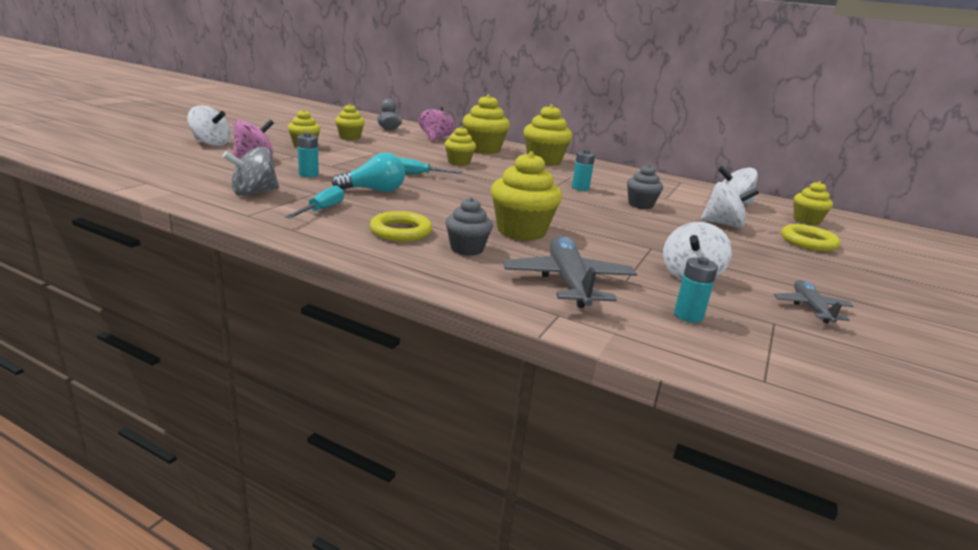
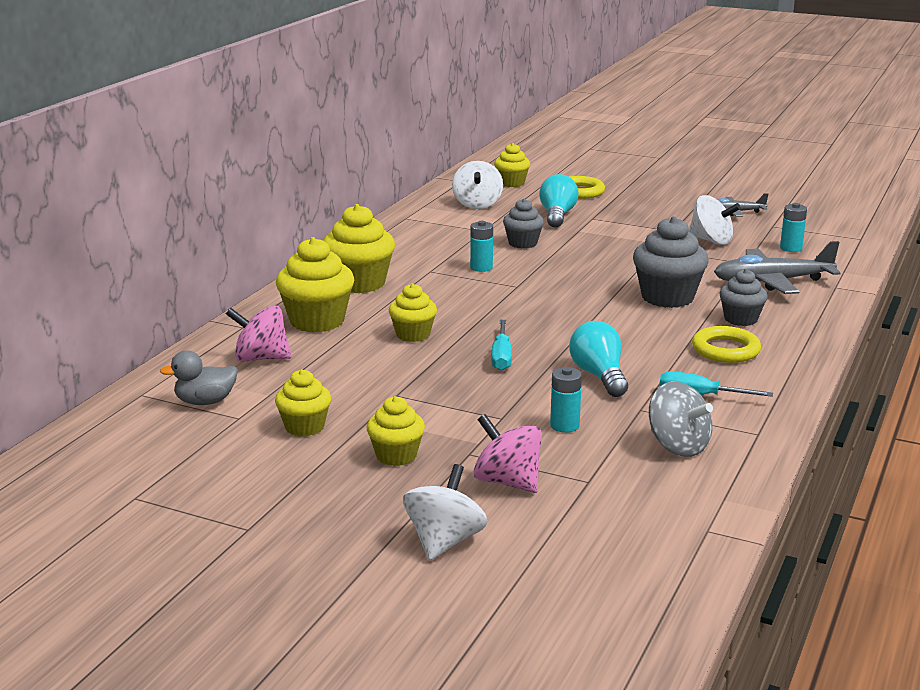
camera: 90 degrees left, 0 degrees up
(521, 231) = (667, 297): yellow cupcake -> grey cupcake
(723, 224) = (557, 215): white spinning top -> turquoise light bulb

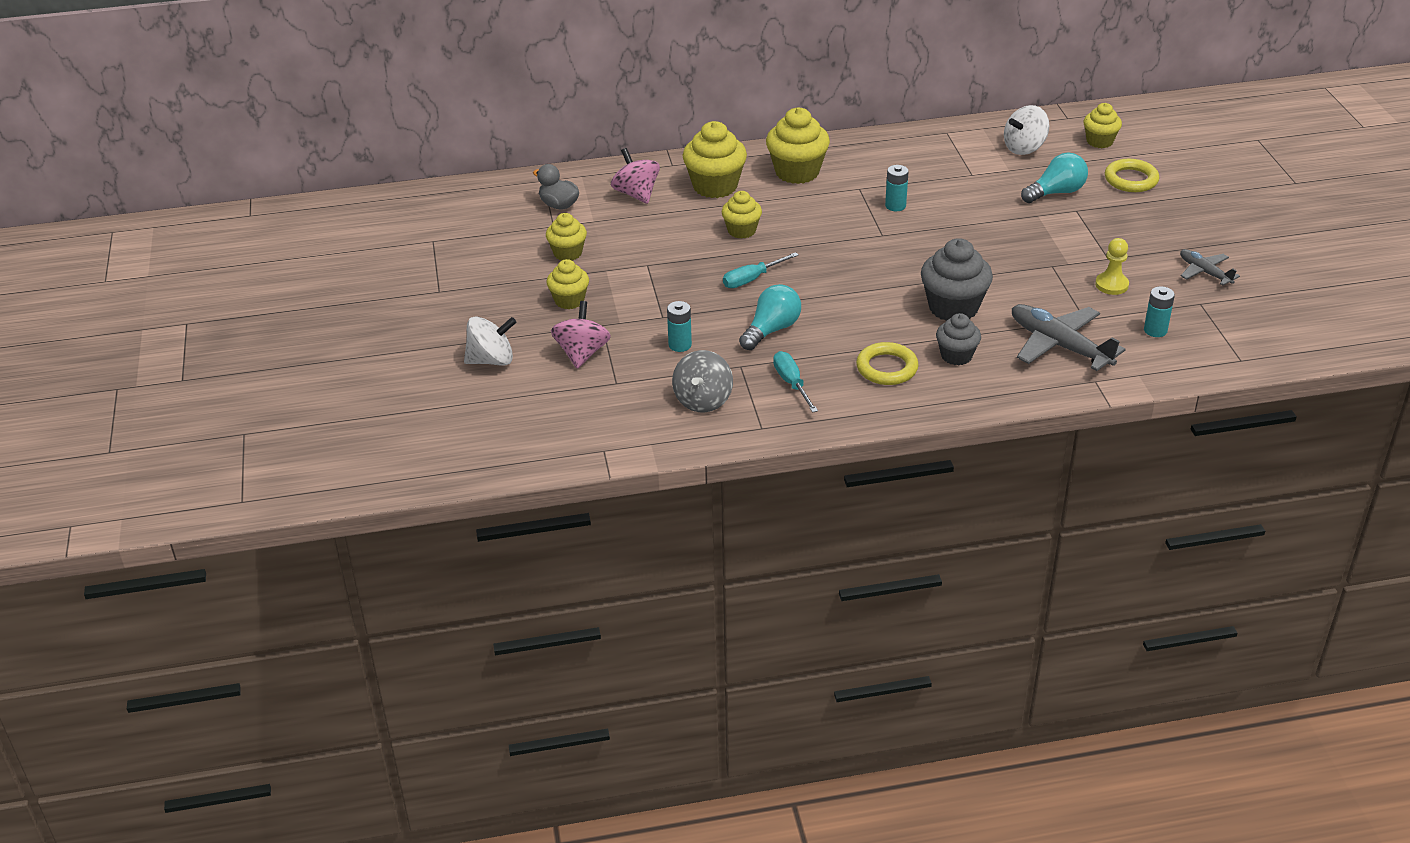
camera: 55 degrees right, 15 degrees up
(522, 243) = (970, 202): grey cupcake -> none
(711, 241) = (1111, 285): white spinning top -> yellow pawn

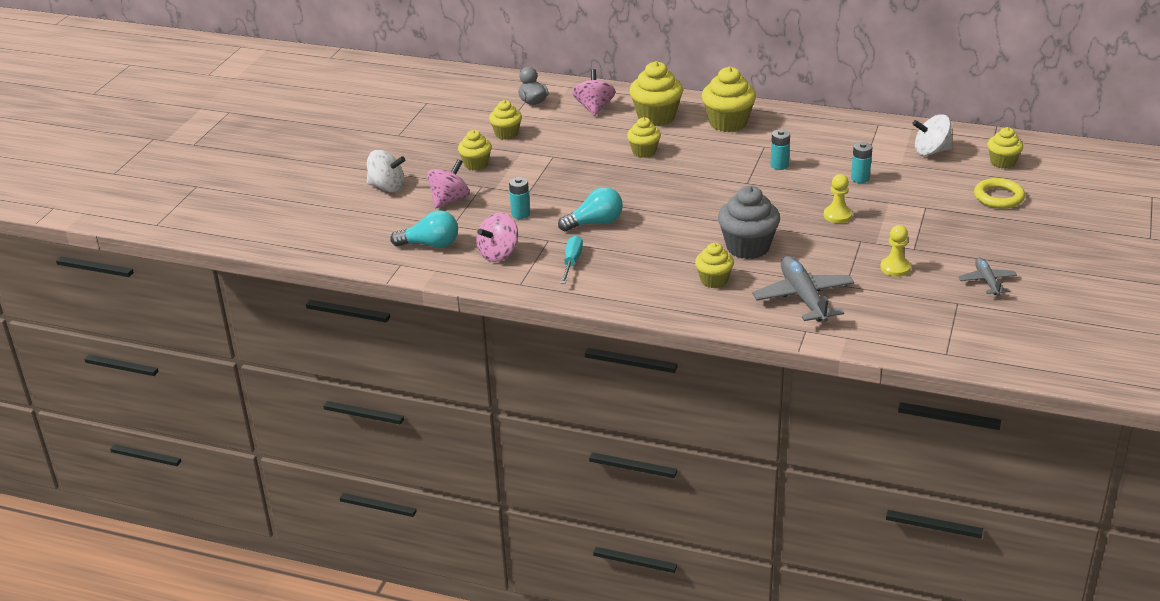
camera: 30 degrees right, 5 degrees down
(703, 400) = (498, 254): grey spinning top -> pink spinning top
(752, 279) = (617, 186): turquoise screwdriver -> none
(887, 368) = (652, 273): yellow ring -> none
(956, 356) = (714, 280): grey cupcake -> yellow cupcake
(1005, 245) = (837, 215): none -> yellow pawn
(1056, 192) = (922, 190): turquoise light bulb -> turquoise light bulb (430, 245)
(1155, 330) = (895, 310): turquoise battery -> turquoise battery (860, 178)

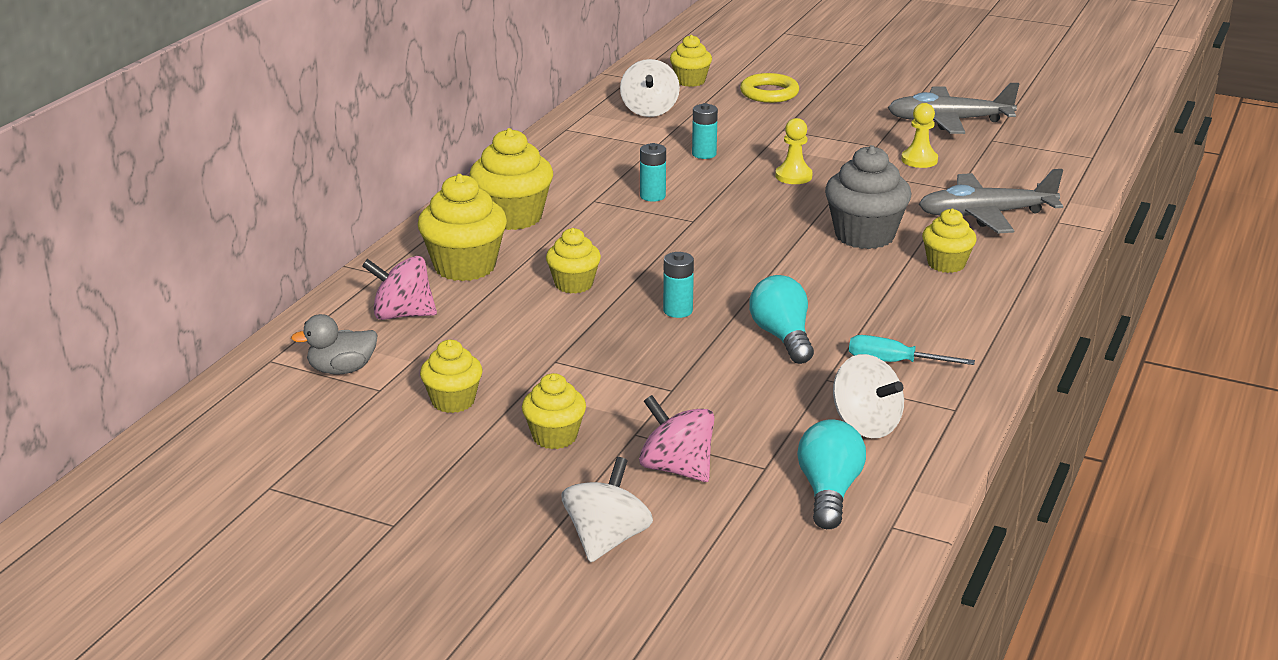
camera: 85 degrees left, 5 degrees down
(498, 254) = (865, 425): pink spinning top -> white spinning top
(520, 214) = (741, 399): turquoise battery -> turquoise battery (678, 311)
(987, 281) = (948, 121): grey plane -> grey plane, size x1.77

